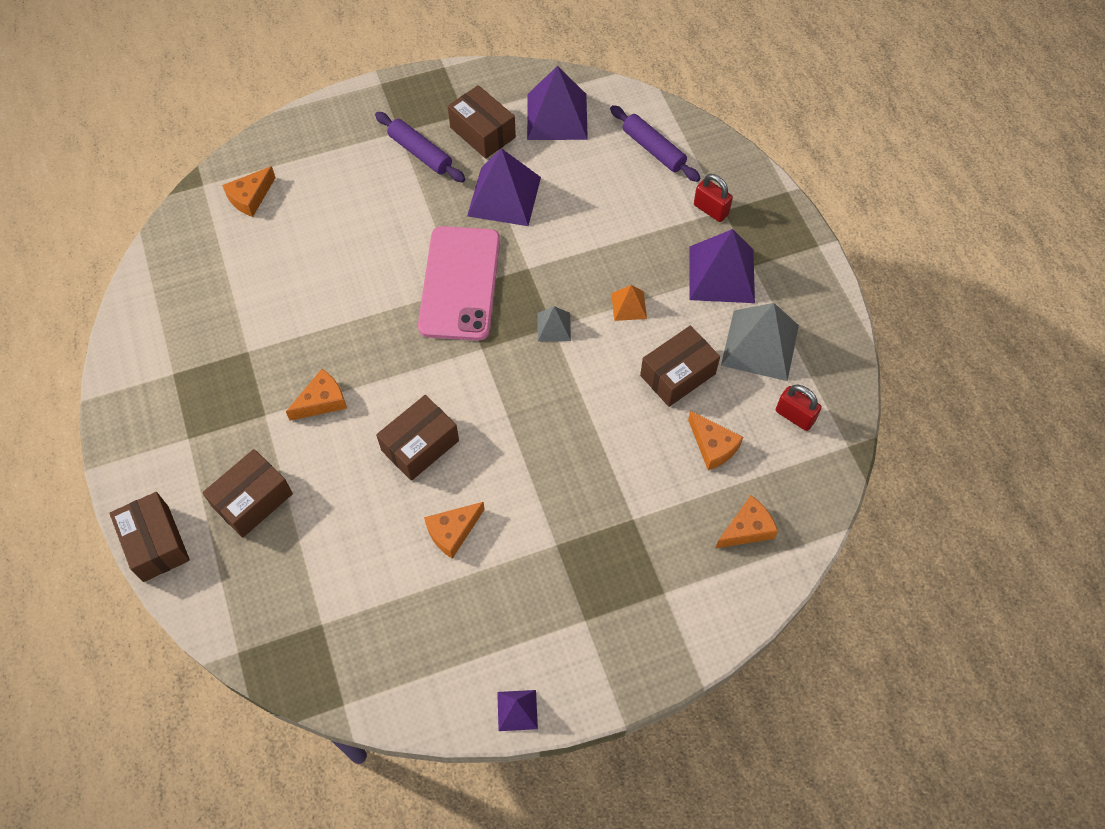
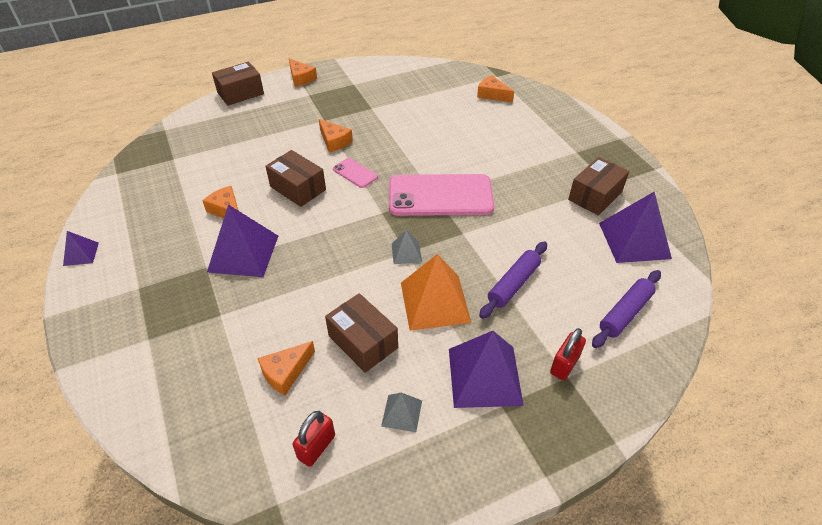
camera: 85 degrees right, 15 degrees down
(252, 500) = (263, 122): brown box -> none
(399, 376) = (355, 173): none -> pink phone
(420, 153) = (560, 164): purple rolling pin -> purple rolling pin (513, 284)
(504, 196) = (532, 213): purple pyramid -> purple pyramid (243, 253)
(629, 306) = (434, 302): orange pyramid -> orange pyramid, size x2.01
(747, 529) = (195, 402): orange cheese -> orange cheese (301, 78)
(760, 345) = (401, 413): grey pyramid -> grey pyramid, size x0.50

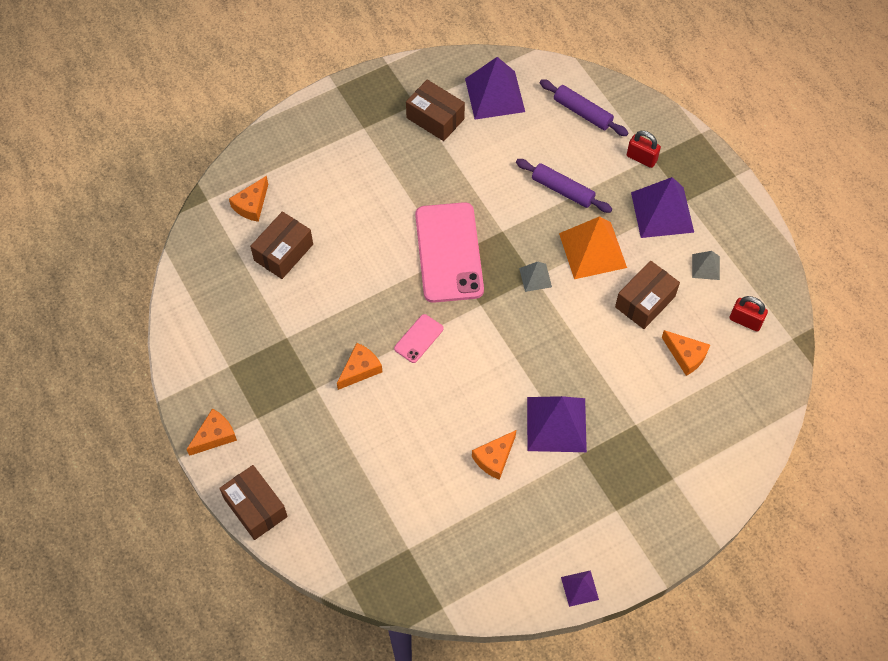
camera: 95 degrees left, 15 degrees up
(298, 188) = (450, 393): brown box -> brown box (283, 252)

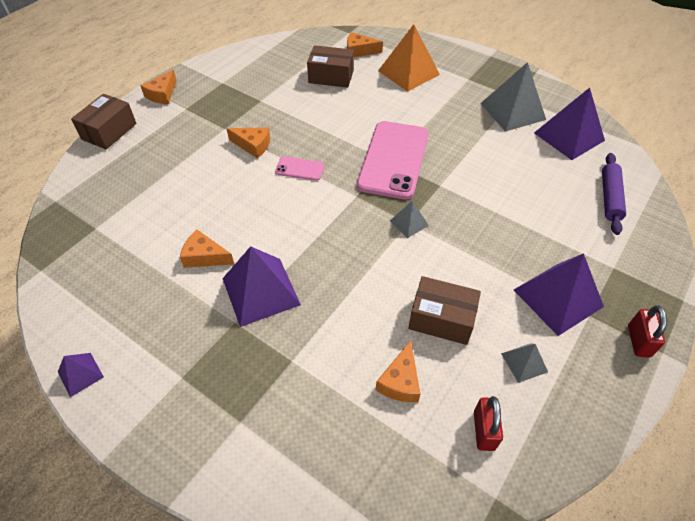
camera: 65 degrees right, 10 degrees down
(215, 436) = (162, 94): orange cheese -> orange cheese turned 90 degrees clockwise
(435, 118) = (512, 111): brown box -> grey pyramid
(448, 252) = (393, 159): pink phone -> pink phone turned 45 degrees counterclockwise
(562, 190) = (515, 211): purple rolling pin -> none
(592, 250) = (468, 255): orange pyramid -> orange pyramid (408, 72)
(641, 158) = (604, 259): red padlock -> red padlock (638, 341)

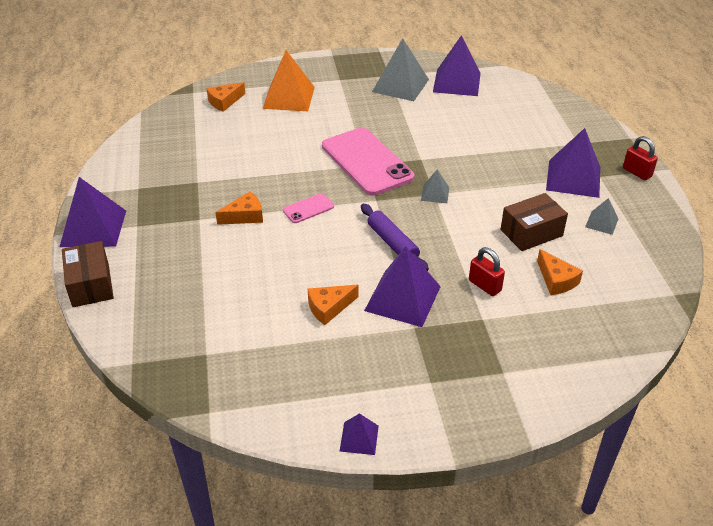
camera: 45 degrees left, 10 degrees down
(162, 94) = (93, 228): orange cheese -> purple pyramid
(331, 76) = (230, 132): brown box -> none
(484, 430) = (628, 269): red padlock -> red padlock (484, 285)
(610, 197) = (527, 106): purple rolling pin -> purple rolling pin (392, 243)

